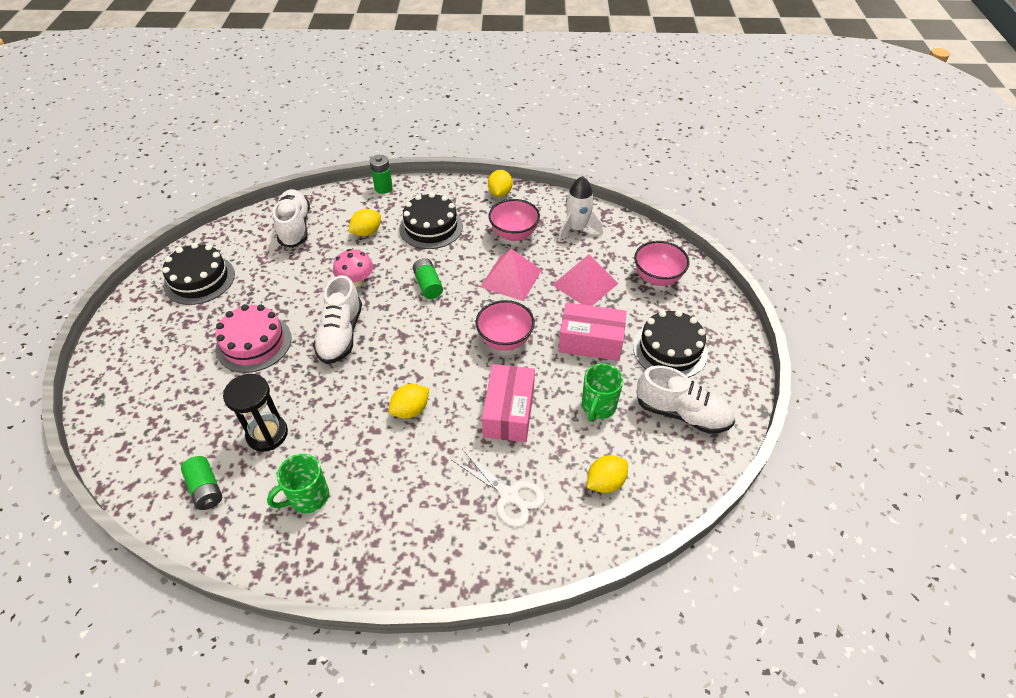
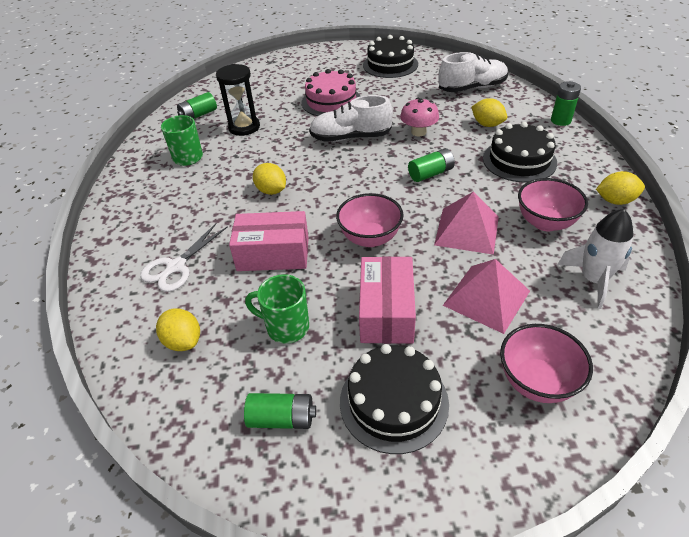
camera: 85 degrees right, 5 degrees down
(682, 413) = (282, 419): white shoe -> green battery

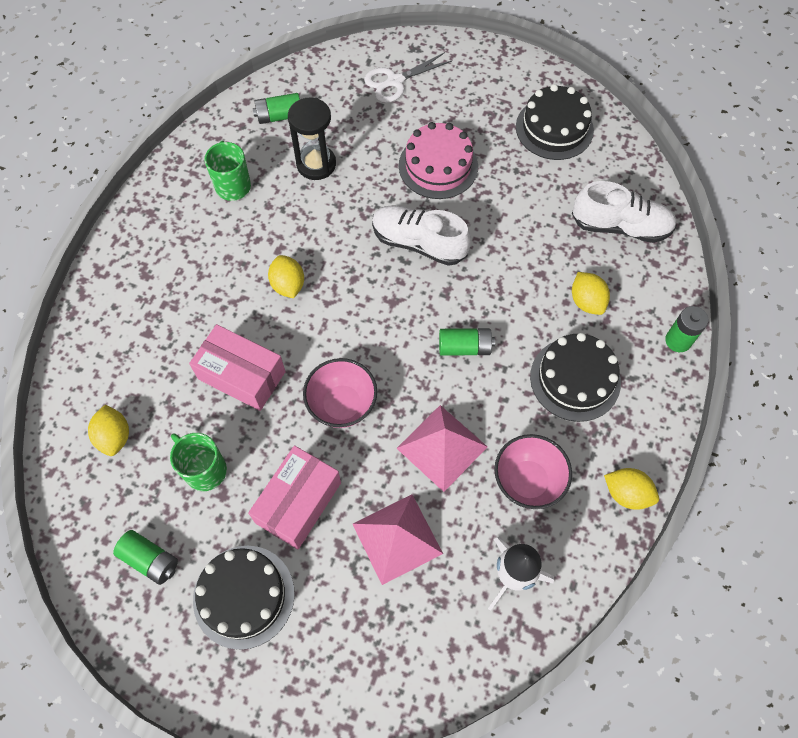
camera: 25 degrees right, 20 degrees up
(176, 267) = (149, 343): white scissors -> white scissors (395, 81)
(418, 132) = (499, 273): pink mushroom -> none
(536, 381) = (371, 647): pink bowl -> none

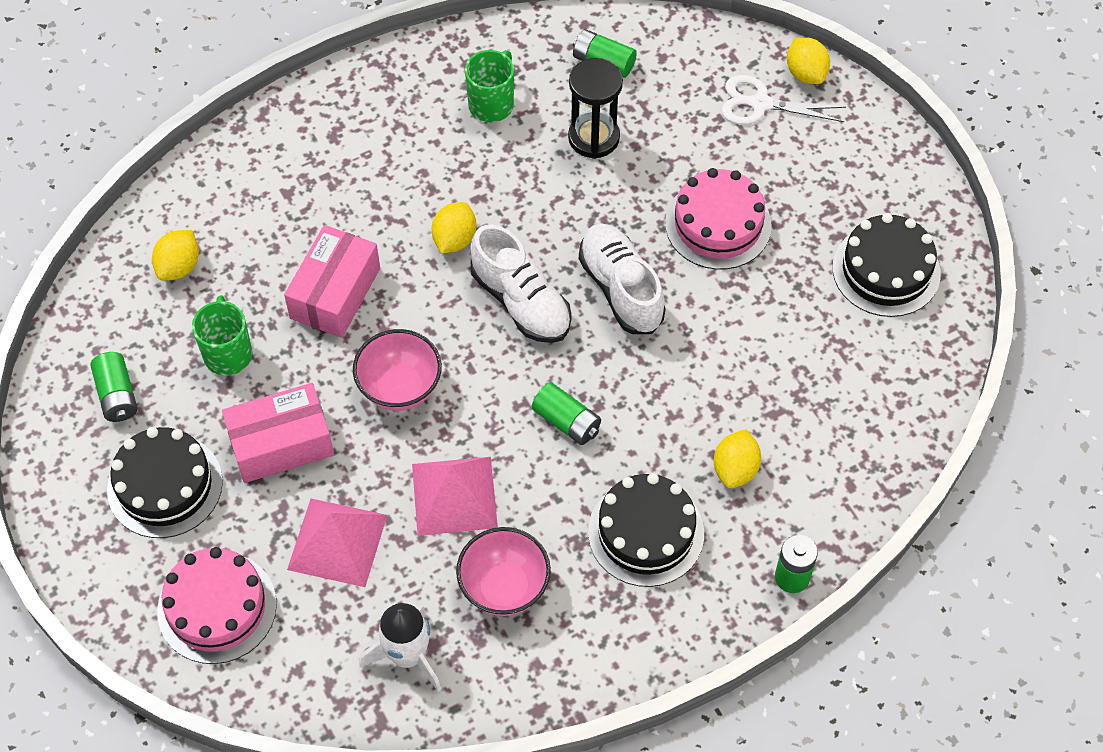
camera: 40 degrees right, 5 degrees down
(242, 375) = (335, 293): pink box -> pink box turned 45 degrees clockwise
(359, 651) = (217, 607): none -> pink cake
(620, 226) = (851, 422): white shoe -> white shoe (521, 302)
(626, 493) = (587, 673): yellow lemon -> yellow lemon (806, 73)

